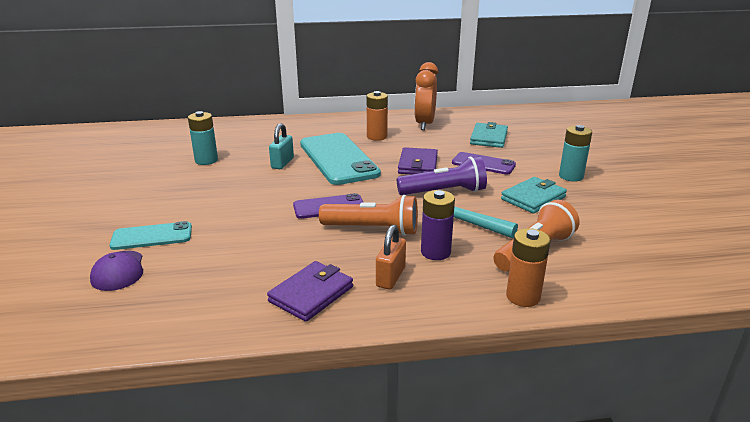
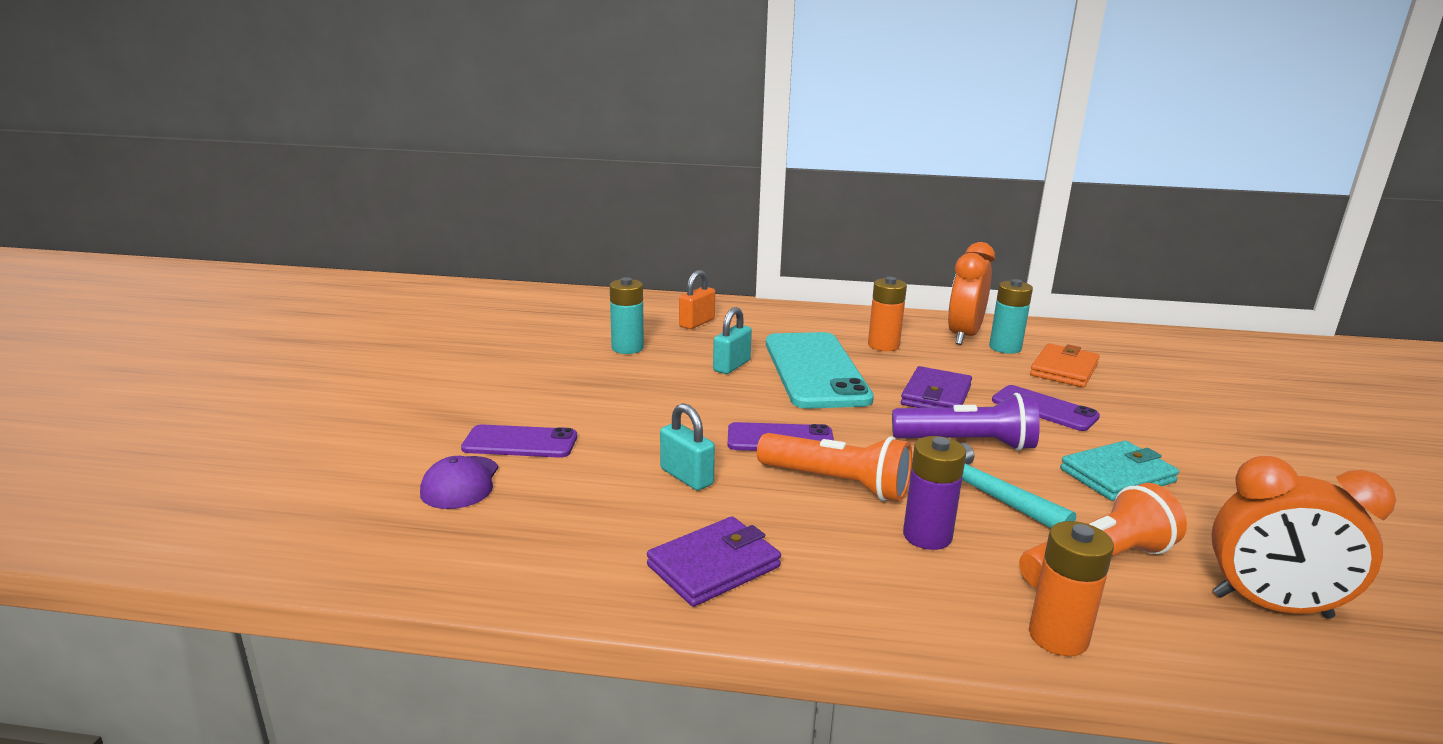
camera: 15 degrees right, 5 degrees down
(152, 236) = (520, 442): turquoise phone -> purple phone
(275, 241) = (686, 477): none -> turquoise padlock
(390, 277) = (843, 562): orange padlock -> orange padlock (697, 323)
(488, 138) = (1064, 370): turquoise wallet -> orange wallet
(571, 176) = (1194, 450): turquoise battery -> turquoise battery (1005, 348)
(628, 258) = (1271, 606): none -> orange clock

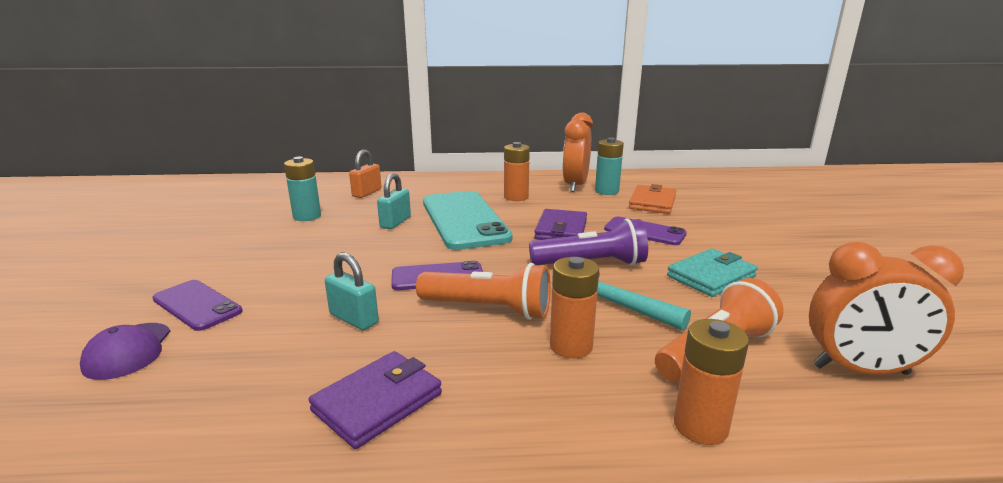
camera: 10 degrees left, 0 degrees up
(520, 442) = (197, 305): purple phone -> purple phone turned 45 degrees clockwise
(927, 536) = (571, 346): purple battery -> orange battery

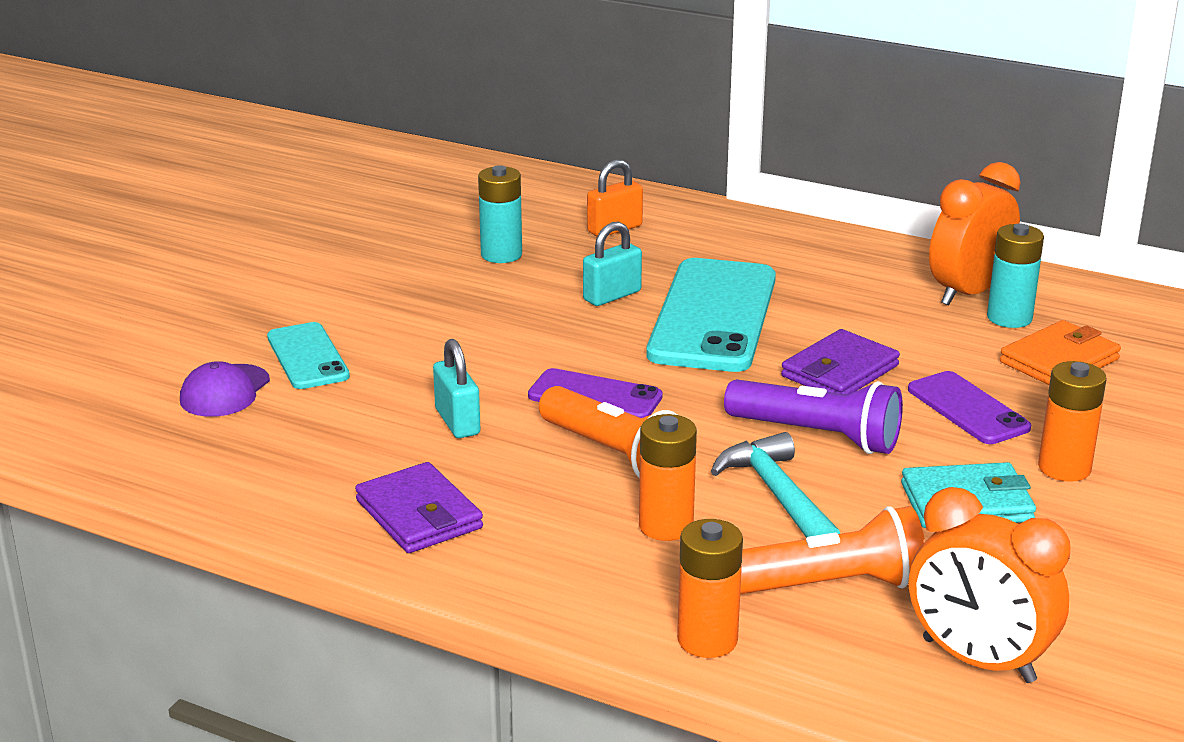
camera: 30 degrees right, 5 degrees up
(197, 305) = (308, 357): purple phone -> turquoise phone
(377, 402) = (419, 514): purple wallet -> purple wallet turned 75 degrees clockwise
(516, 197) = (838, 293): orange battery -> orange battery (1064, 468)

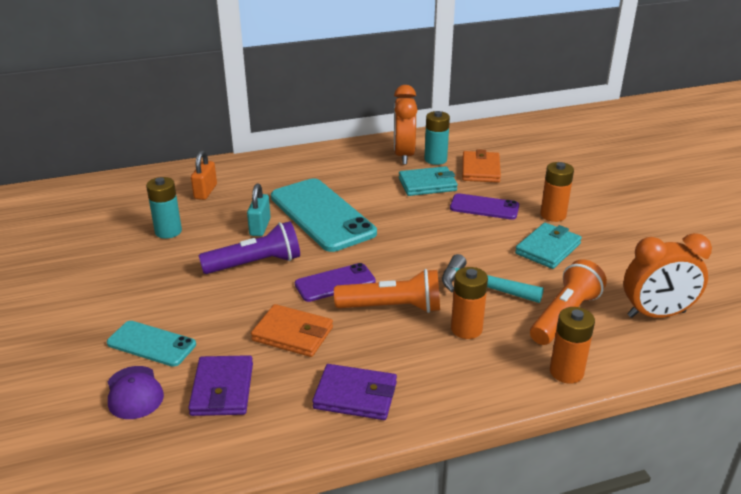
camera: 45 degrees left, 5 degrees up
(457, 422) = (293, 334): turquoise padlock -> orange wallet
(817, 436) = (453, 250): purple flashlight -> purple flashlight (255, 264)
(840, 371) = (414, 215): purple wallet -> purple wallet (222, 389)
(933, 344) = (427, 184): none -> turquoise wallet

